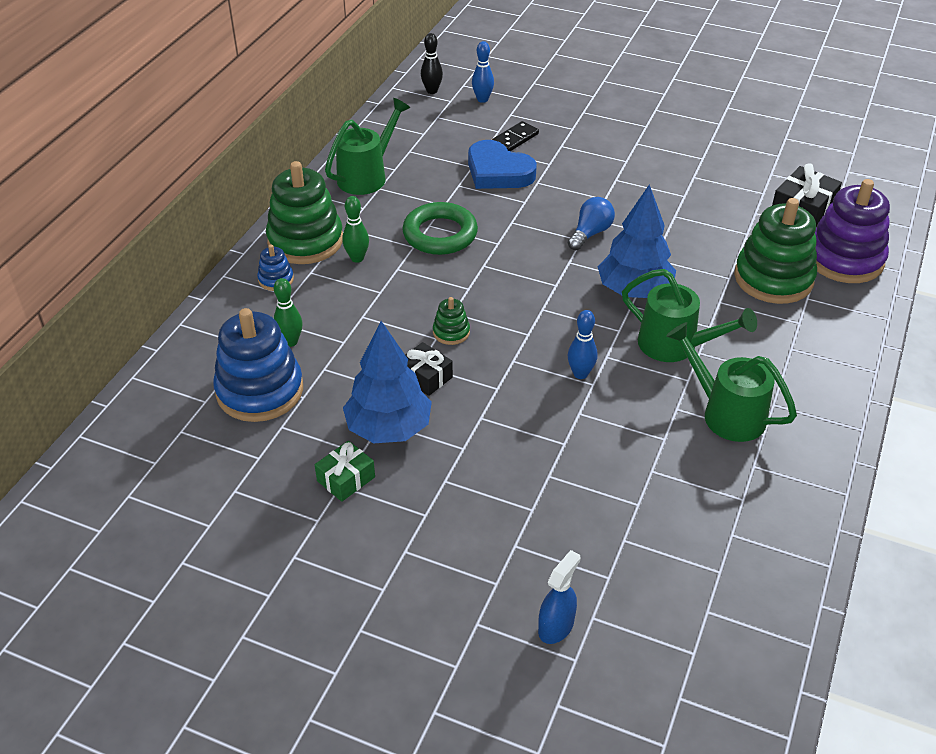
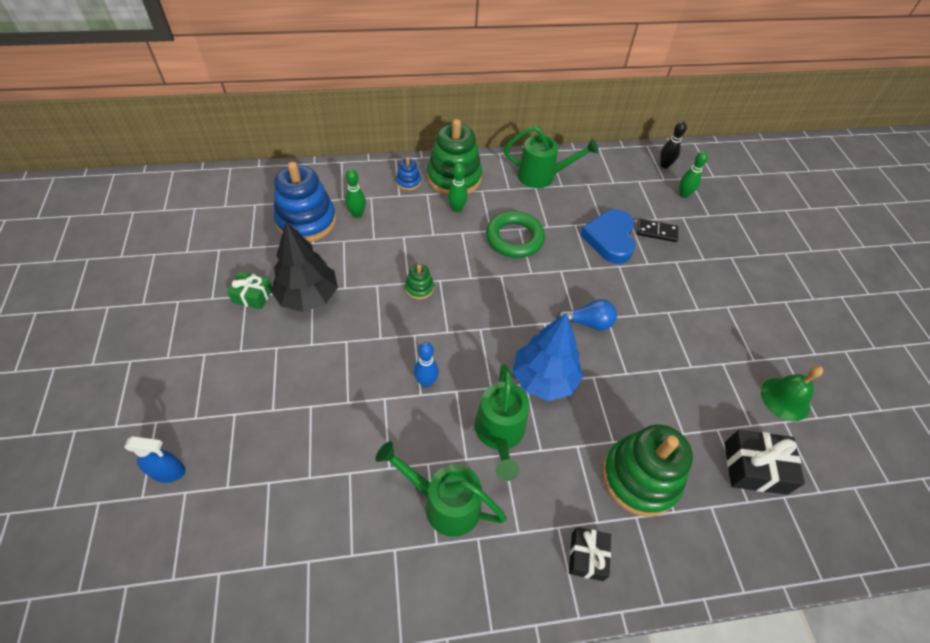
camera: 55 degrees right, 10 degrees up
(389, 428) = (308, 297): blue tree -> black tree
(426, 377) = (367, 294): black gift -> black gift (587, 556)
(482, 99) = (683, 195): blue bowling pin -> green bowling pin
(725, 413) = (444, 503): green watering can -> green watering can turned 75 degrees counterclockwise
(751, 162) = (785, 399): none -> green bell
(844, 259) = (717, 531): purple stacking toy -> none

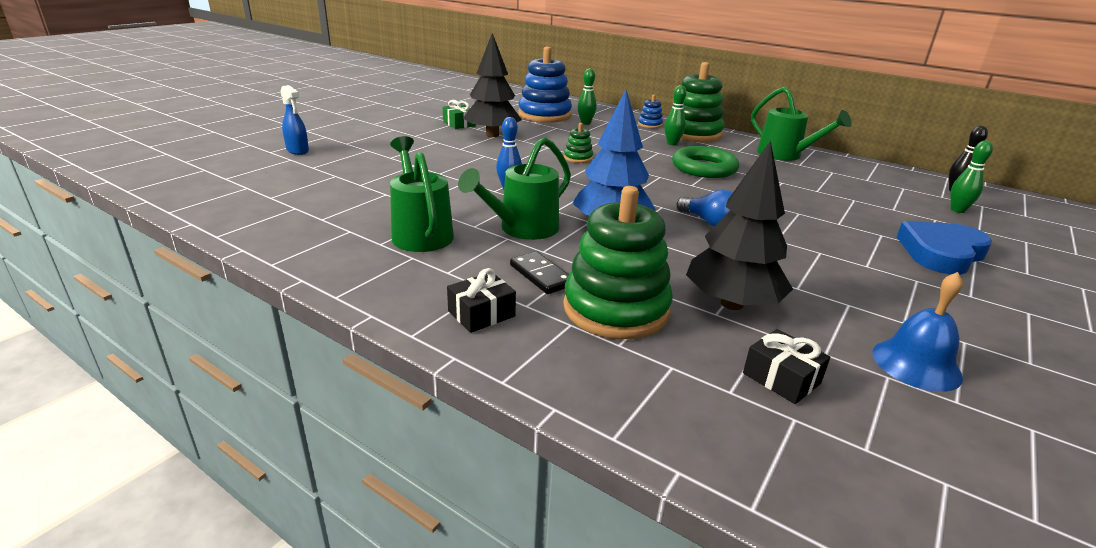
camera: 45 degrees right, 25 degrees down
(610, 239) = (811, 199): blue heart -> blue heart (941, 253)
(656, 232) = (881, 214): black domino -> black domino (541, 275)
(680, 415) = (731, 303): none -> black tree
(754, 468) = (781, 378): black gift -> black gift, size x0.65
(785, 399) = (916, 364): green bell -> blue bell

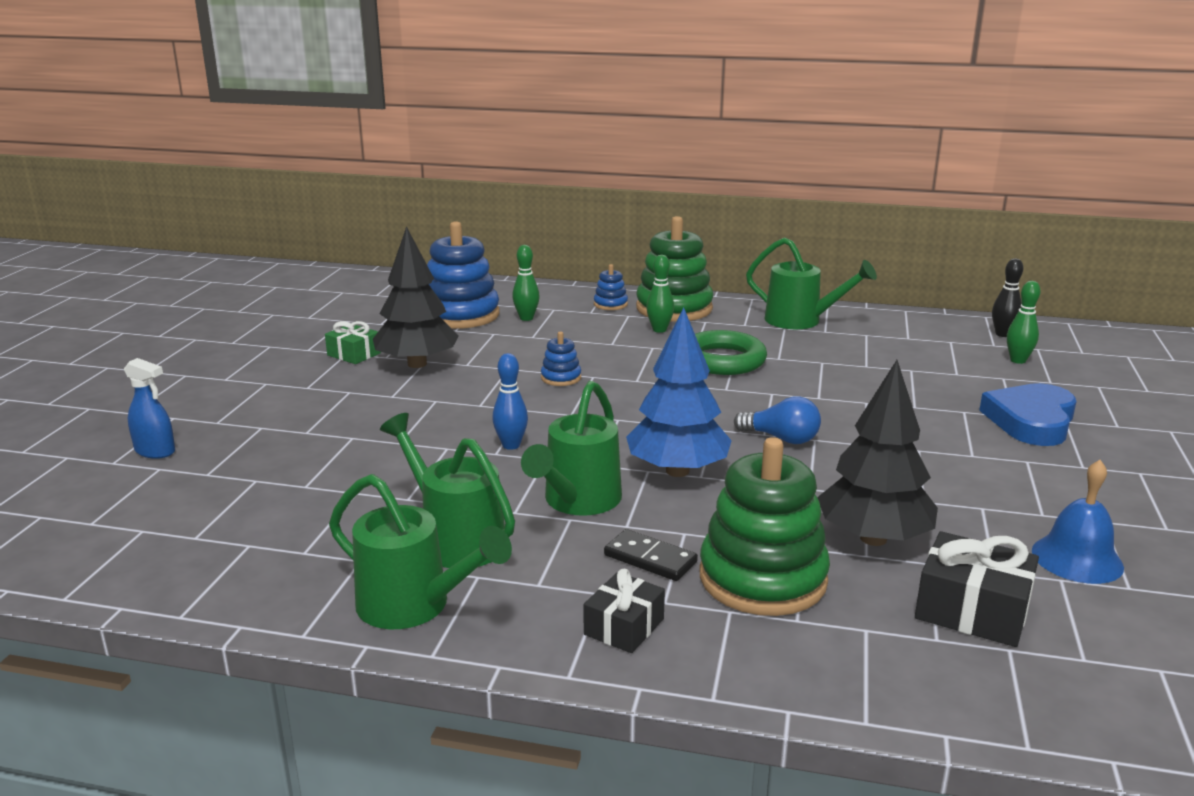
camera: 20 degrees left, 5 degrees down
(355, 265) = (414, 606): none -> green watering can
(578, 158) = (561, 378): green stacking toy -> blue stacking toy
(781, 378) = (972, 610): black gift -> black gift, size x1.53

